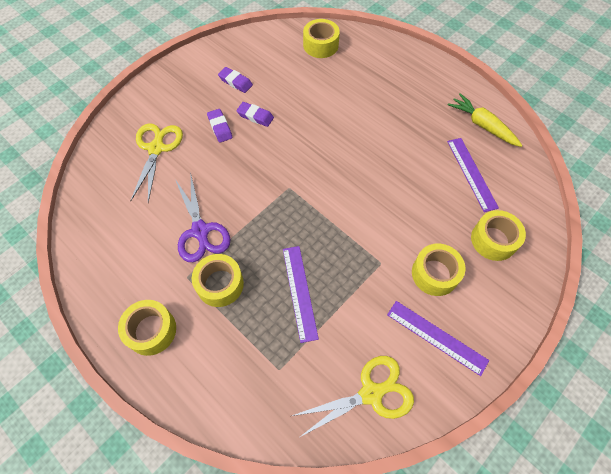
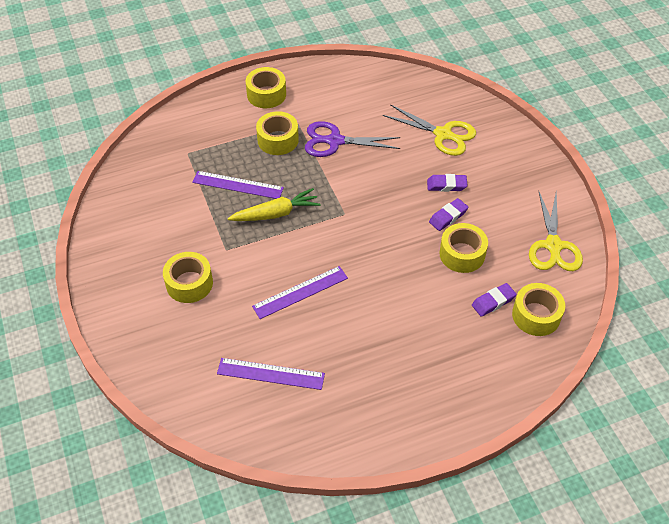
camera: 115 degrees right, 10 degrees down
(235, 82) = (506, 216): purple eraser -> purple eraser (493, 302)
(371, 393) = (131, 197): yellow scissors -> yellow scissors (553, 245)
(436, 337) = (138, 257): purple ruler -> purple ruler (300, 292)
(482, 125) = (327, 424): yellow carrot -> yellow carrot (276, 213)
(493, 240) = (188, 349): yellow tape -> yellow tape (462, 254)

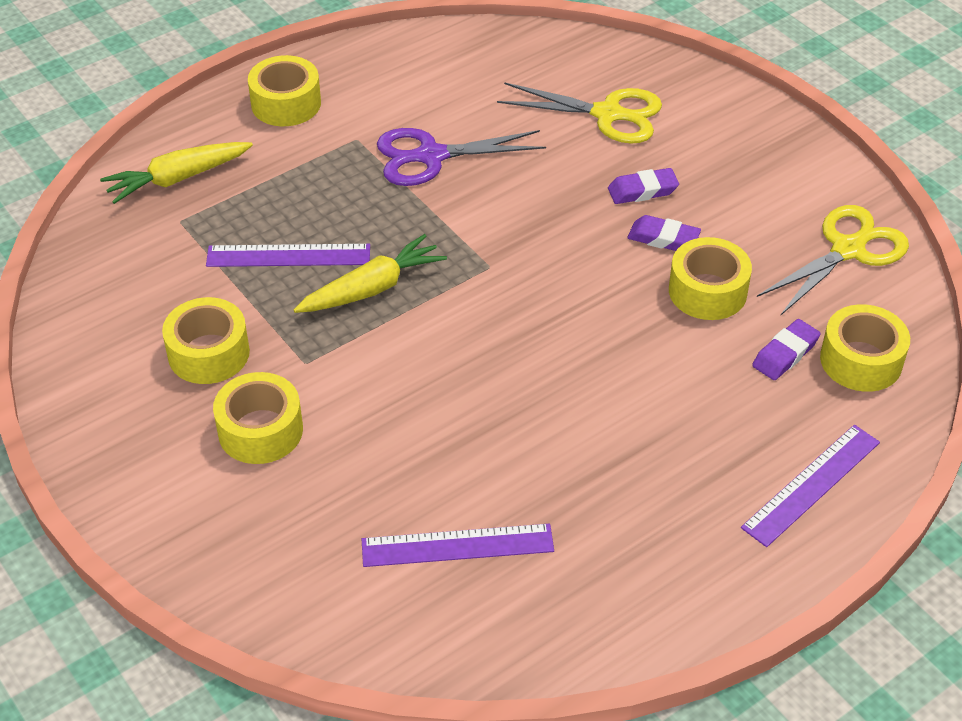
camera: 15 degrees left, 5 degrees down
(194, 128) = (178, 179): none -> yellow carrot
(278, 140) = (332, 171): yellow tape -> yellow tape (209, 353)
(300, 292) = (460, 404): purple ruler -> purple ruler (811, 484)
(448, 217) = (663, 238): purple eraser -> purple eraser turned 75 degrees clockwise
(553, 245) = (848, 250): yellow scissors -> yellow scissors turned 120 degrees counterclockwise

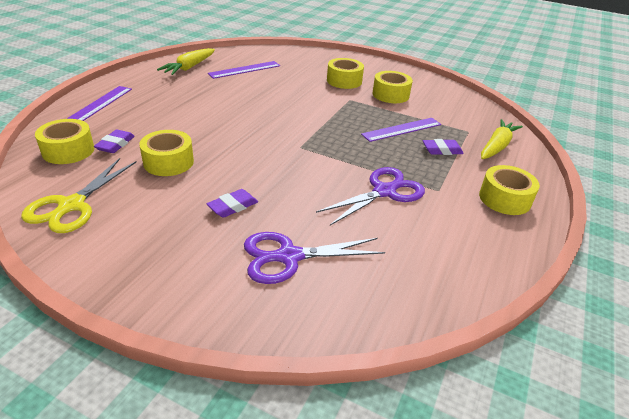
camera: 150 degrees right, 10 degrees down
(372, 288) = (349, 126): yellow carrot -> yellow carrot (189, 67)
(607, 114) = (289, 257): yellow scissors -> purple scissors
(663, 238) = (206, 182): purple eraser -> purple eraser (442, 150)

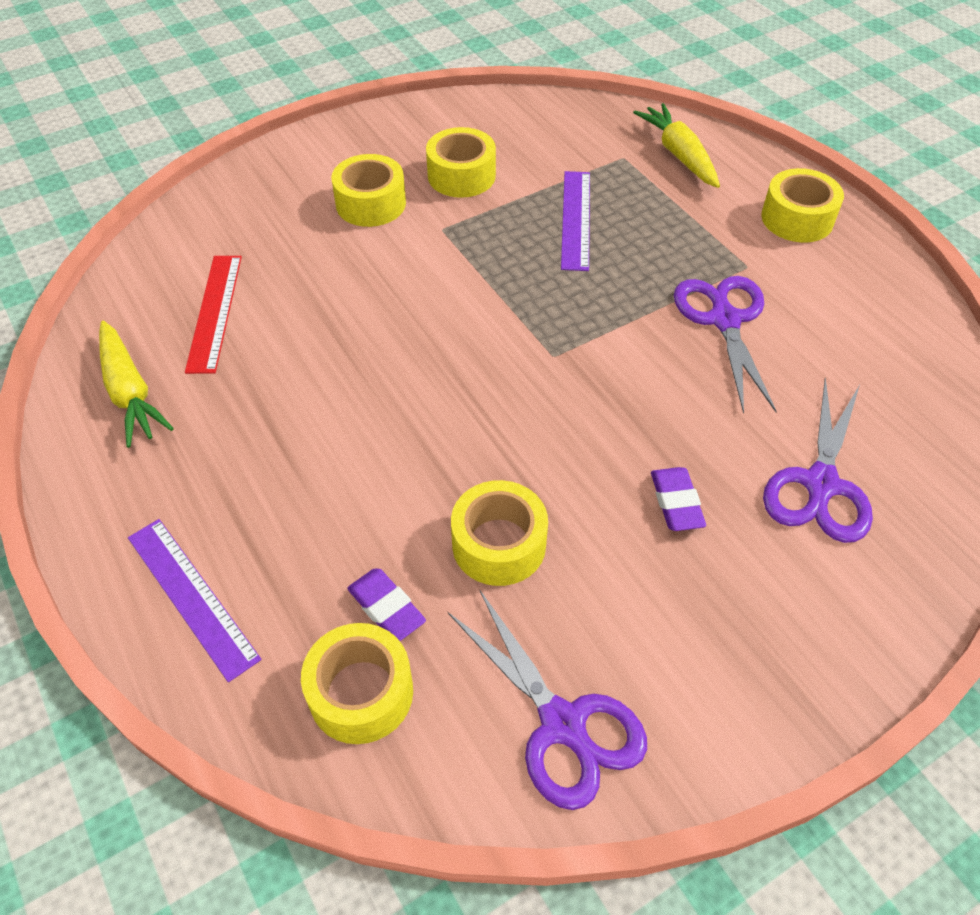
camera: 55 degrees left, 15 degrees up
(72, 205) = (562, 724): yellow scissors -> purple scissors
(245, 70) = (215, 312): purple ruler -> red ruler
(442, 150) = (657, 210): purple eraser -> none

